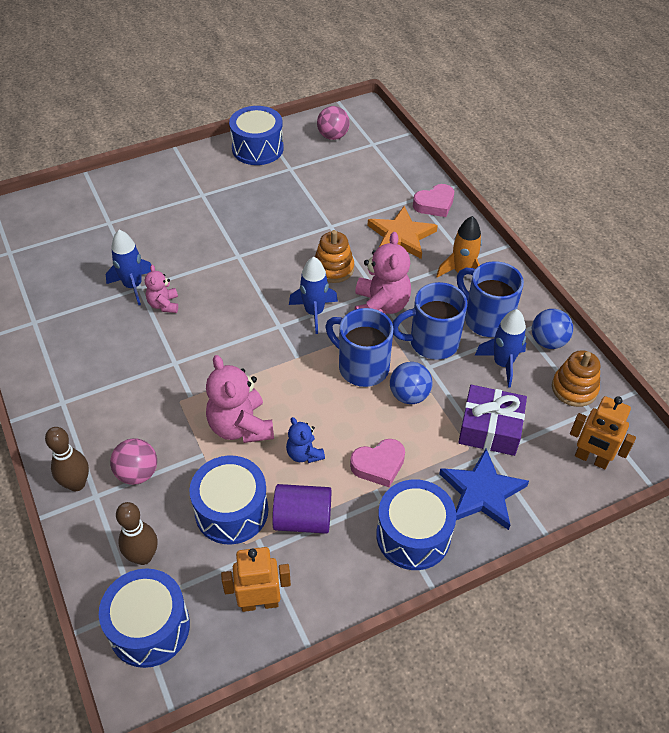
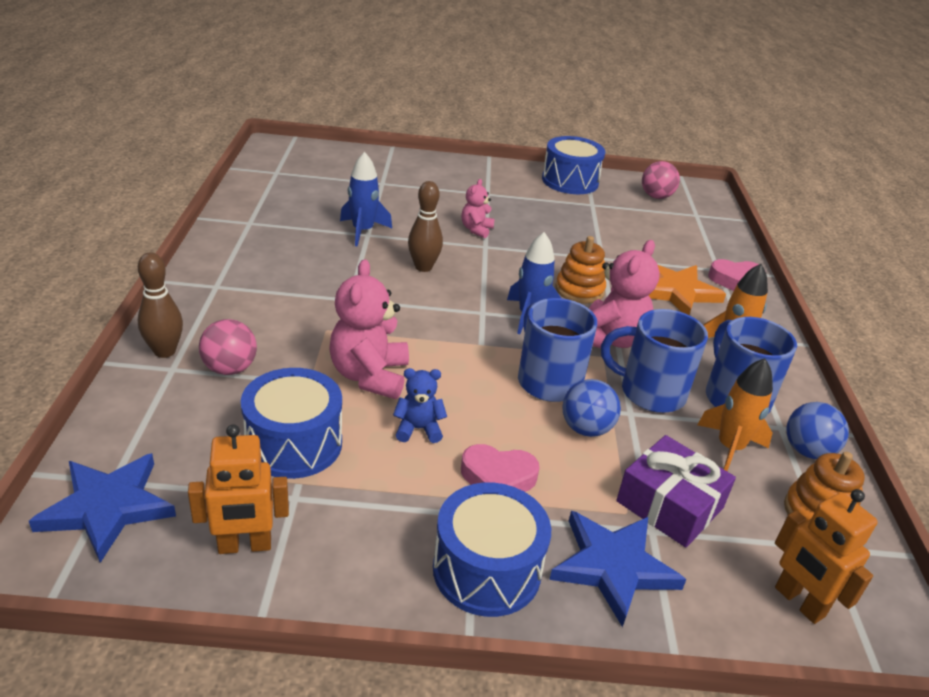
camera: 25 degrees right, 15 degrees down
(143, 556) = (166, 440): brown bowling pin -> brown bowling pin (423, 267)
(149, 627) = (107, 508): blue drum -> blue star
(164, 304) = (379, 254): pink teddy bear -> pink teddy bear (476, 230)
(259, 602) = (245, 546): orange robot -> orange robot turned 150 degrees clockwise
(302, 519) = (365, 488): purple cylinder -> none
(304, 454) = (418, 429): blue teddy bear -> blue teddy bear turned 90 degrees clockwise
(502, 364) = (730, 448): blue rocket -> orange rocket

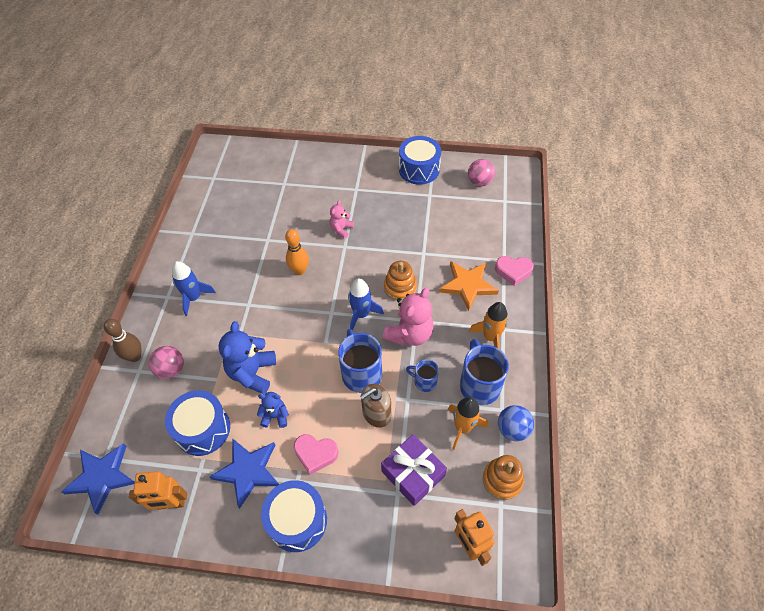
camera: 10 degrees right, 20 degrees up
(362, 231) = (264, 236): blue rocket -> blue rocket (194, 298)
(369, 376) = (252, 373): pink teddy bear -> blue teddy bear
(423, 267) = (299, 270): brown bowling pin -> orange bowling pin
(586, 428) = (376, 413): blue ball -> brown soap dispenser
(613, 567) = (368, 519): blue star -> blue star (248, 471)
(649, 392) = (424, 381): blue mug -> blue mug, size x0.55

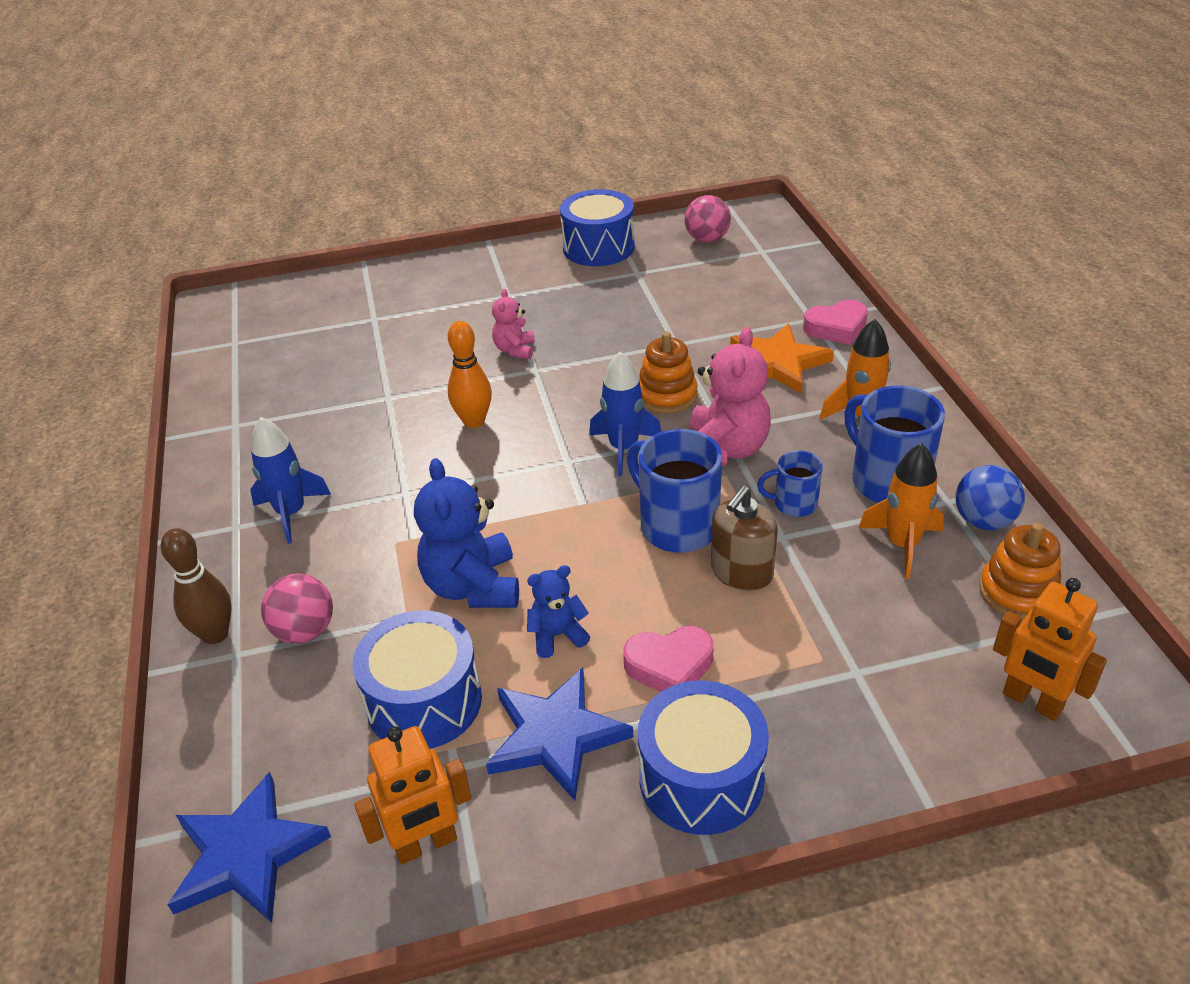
camera: 20 degrees left, 15 degrees down
(413, 473) = (863, 635): purple gift -> none

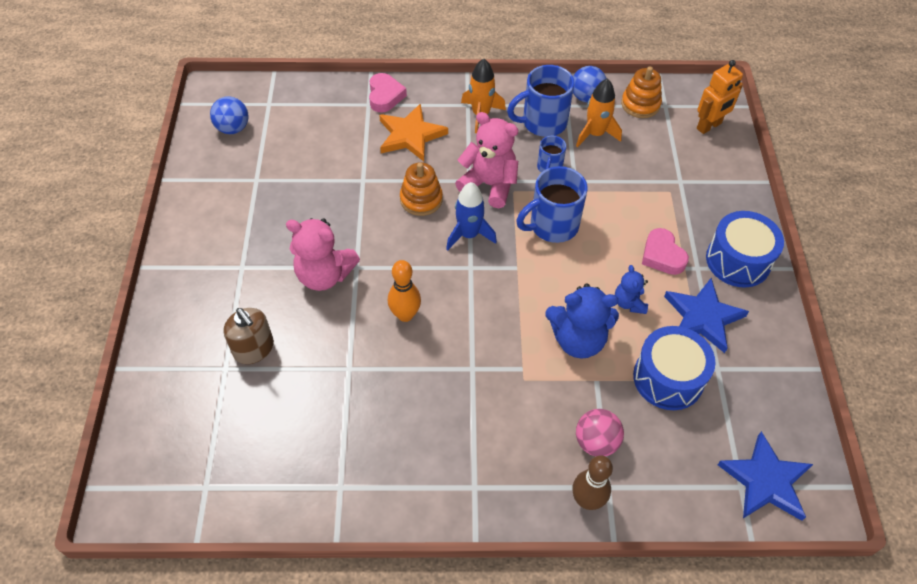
camera: 80 degrees left, 15 degrees up
(291, 513) = (471, 446): blue rocket -> none
(426, 844) = (766, 388): orange robot -> none
(515, 350) = (324, 275): pink teddy bear -> pink teddy bear, size x1.81
(598, 247) = (203, 194): blue drum -> none
(669, 666) = (662, 255): pink heart -> pink heart turned 150 degrees clockwise
(707, 239) = (233, 128): pink ball -> blue ball
(741, 572) = (599, 206): brown soap dispenser -> brown soap dispenser (254, 349)

